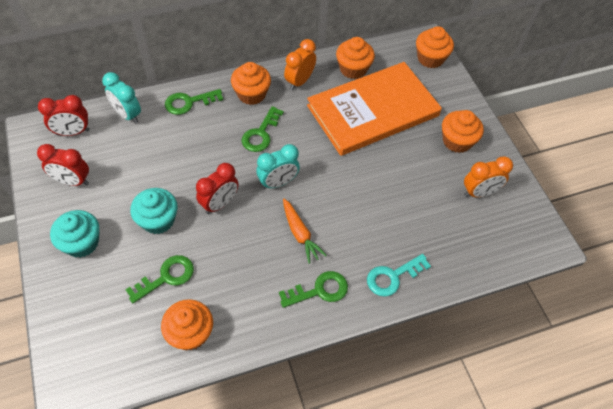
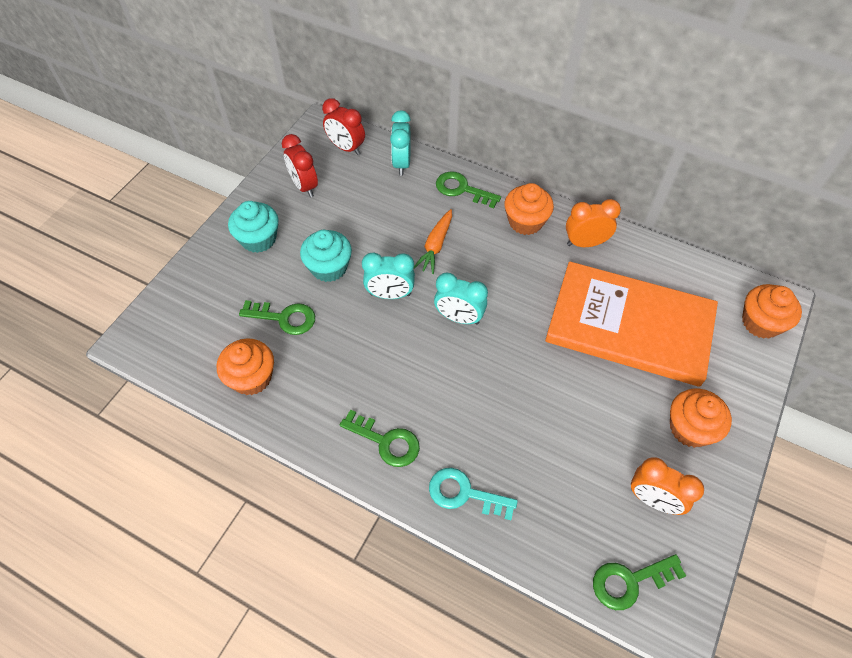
camera: 50 degrees right, 0 degrees up
(219, 204) = (390, 294): red clock -> turquoise clock
(261, 134) = (493, 263): green key -> green key (629, 581)
(300, 233) = (426, 378): orange carrot -> orange carrot (436, 245)
(353, 69) = (656, 270): orange cupcake -> none

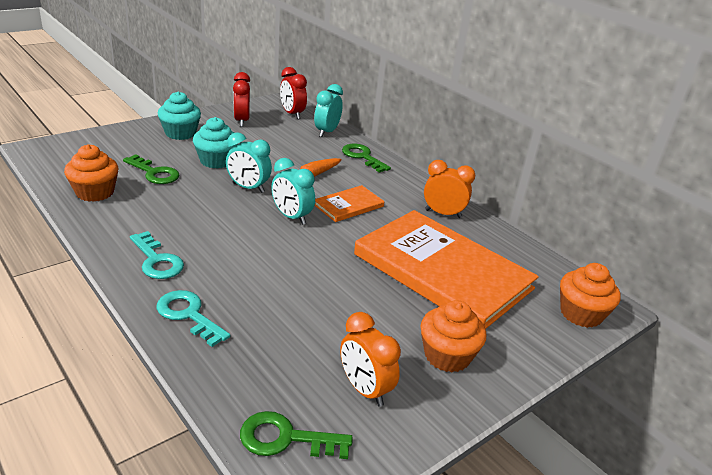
camera: 20 degrees right, 25 degrees down
(386, 441) = (157, 261): green key -> turquoise key
(497, 274) = (348, 205): none -> orange book
(525, 222) = (400, 187): orange cupcake -> none

